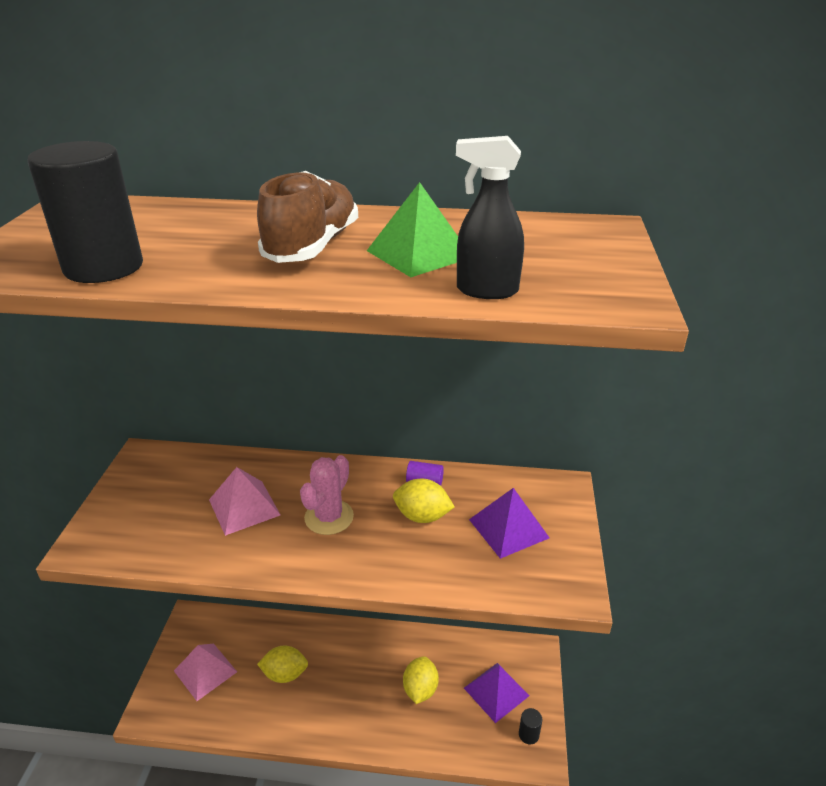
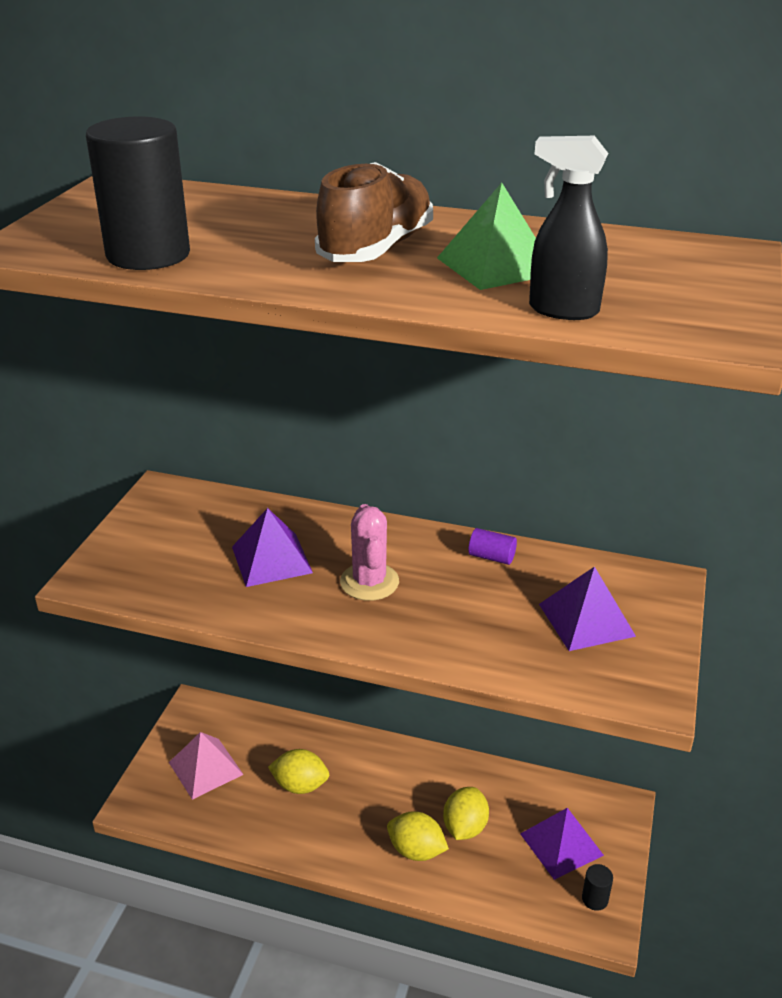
camera: 10 degrees right, 0 degrees up
(244, 507) = (271, 559): pink pyramid -> purple pyramid
(329, 517) = (369, 582): pink cactus -> pink cactus turned 45 degrees counterclockwise
(422, 516) = (482, 594): yellow lemon -> yellow lemon (416, 850)

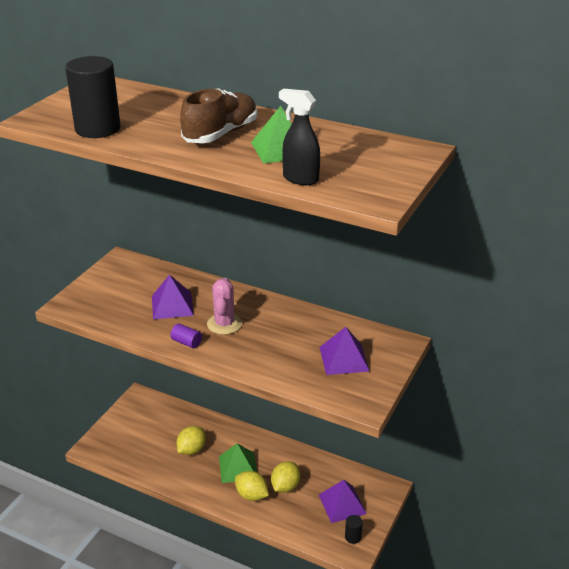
camera: 10 degrees right, 0 degrees up
(205, 768) = (137, 433): pink pyramid -> none
(300, 785) = (191, 450): yellow lemon -> yellow lemon turned 75 degrees counterclockwise
(381, 805) = (238, 467): none -> green pyramid
(491, 557) = (302, 317): purple cylinder -> purple cylinder (186, 342)

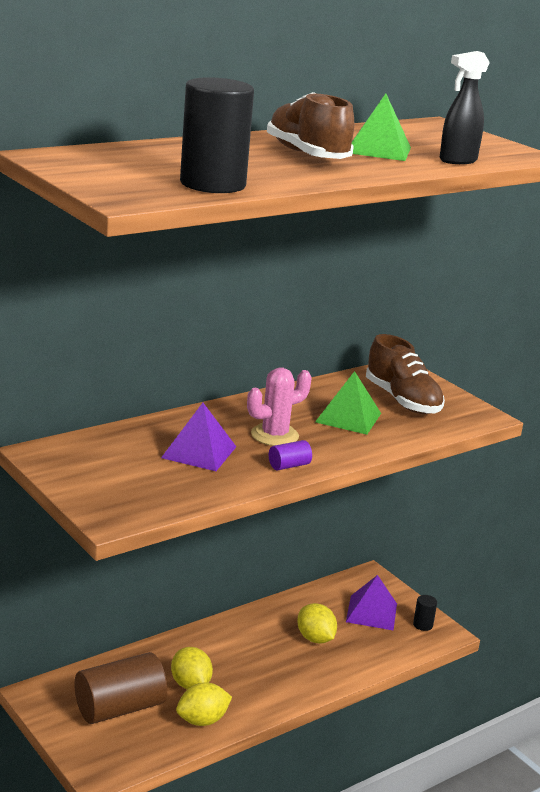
camera: 65 degrees left, 10 degrees down
(149, 431) = (119, 708): none -> brown cylinder
(224, 324) = (274, 435): pink cactus -> pink cactus turned 60 degrees counterclockwise
(238, 467) = (254, 660): green pyramid -> green pyramid (348, 417)
(251, 495) = (309, 667): yellow lemon -> yellow lemon (202, 720)
(344, 359) = (402, 400): purple pyramid -> brown shoe

